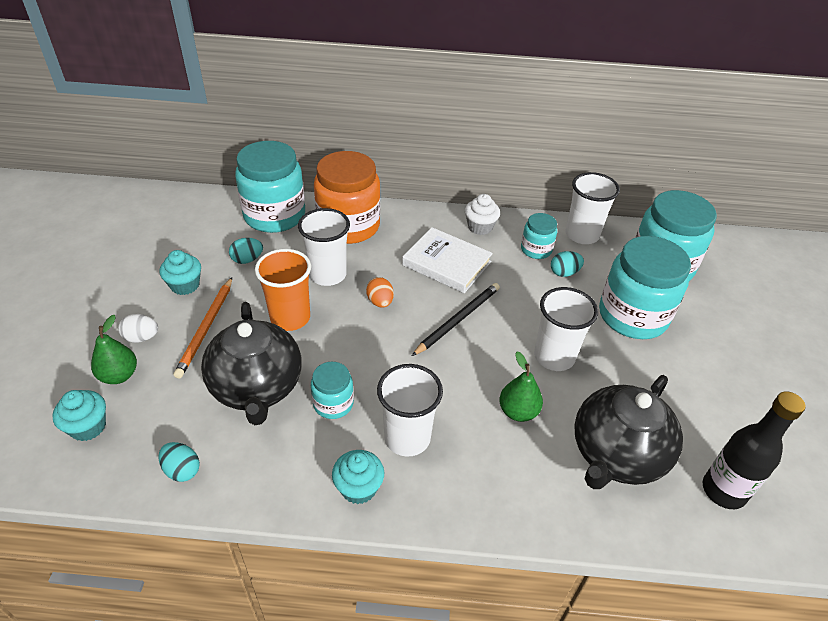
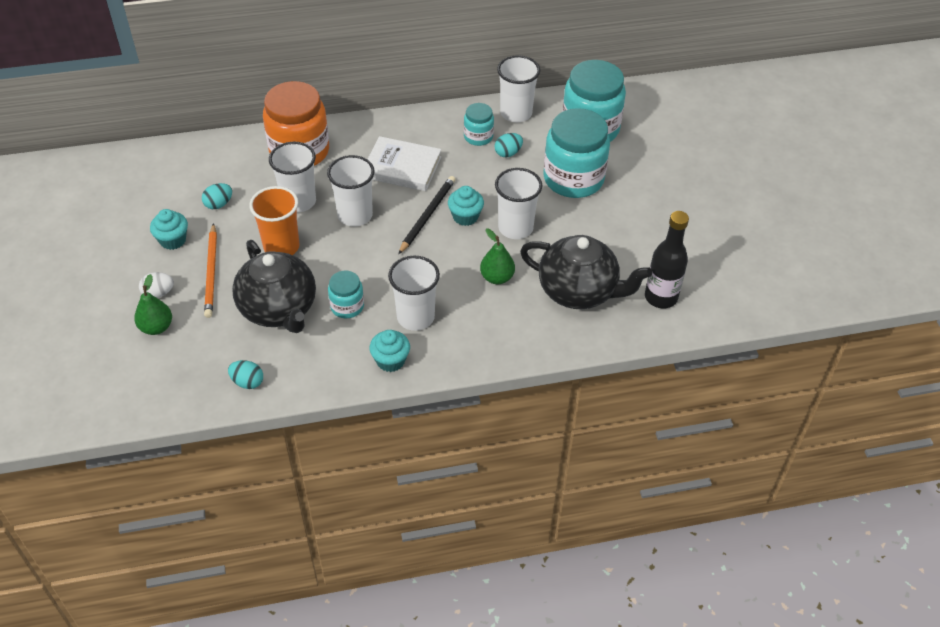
camera: 15 degrees left, 5 degrees up
(88, 427) = (153, 371): turquoise cupcake -> turquoise cupcake (465, 217)
(274, 215) = (224, 156): turquoise jar -> none
(380, 302) = (355, 215): orange egg -> white cup
(480, 227) = (422, 126): white cupcake -> none
(616, 455) = (579, 291): black teapot -> black teapot turned 90 degrees counterclockwise

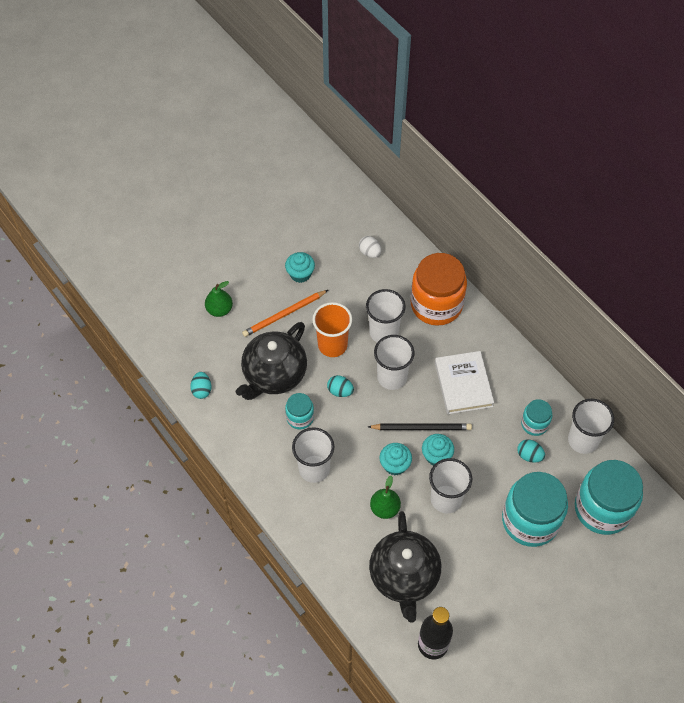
camera: 65 degrees right, 10 degrees up
(158, 293) = (249, 293): white egg -> white egg (369, 252)
(219, 204) = (350, 282): turquoise egg -> turquoise egg (340, 391)
(390, 361) = (265, 471): turquoise cupcake -> turquoise cupcake (395, 465)

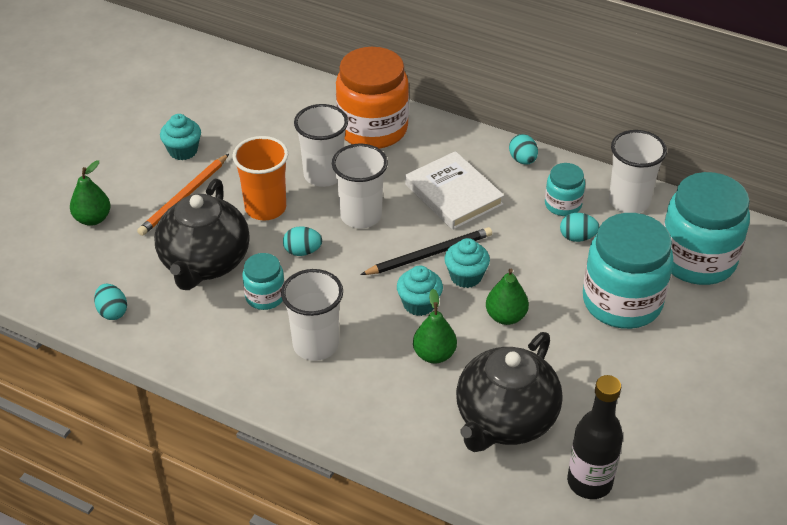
camera: 25 degrees left, 15 degrees down
(369, 252) = (260, 104): white egg -> none
(404, 576) = (505, 420): black teapot -> black teapot turned 60 degrees clockwise
(446, 499) = (505, 316): white cup -> green pear
(527, 373) = (522, 160): none -> turquoise egg

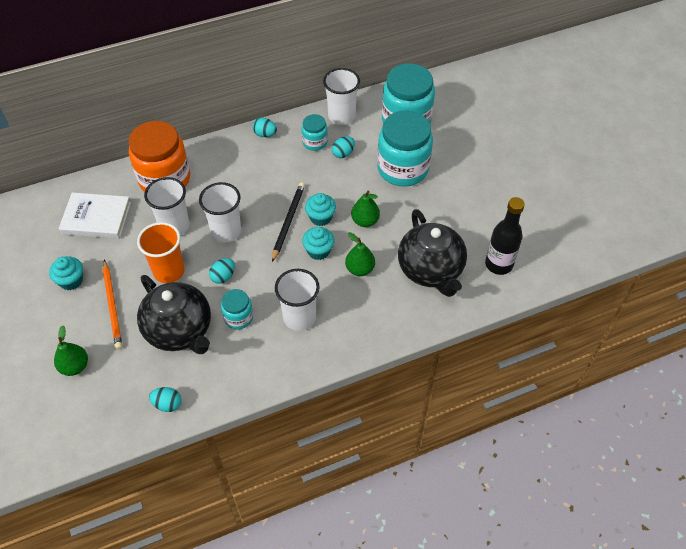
camera: 50 degrees left, 10 degrees up
(453, 194) = (256, 180): white book -> white book (96, 218)

